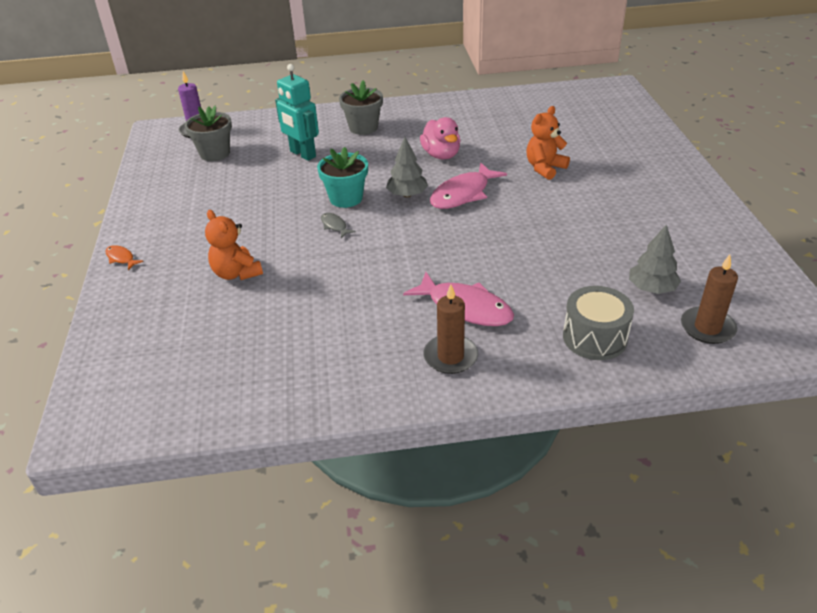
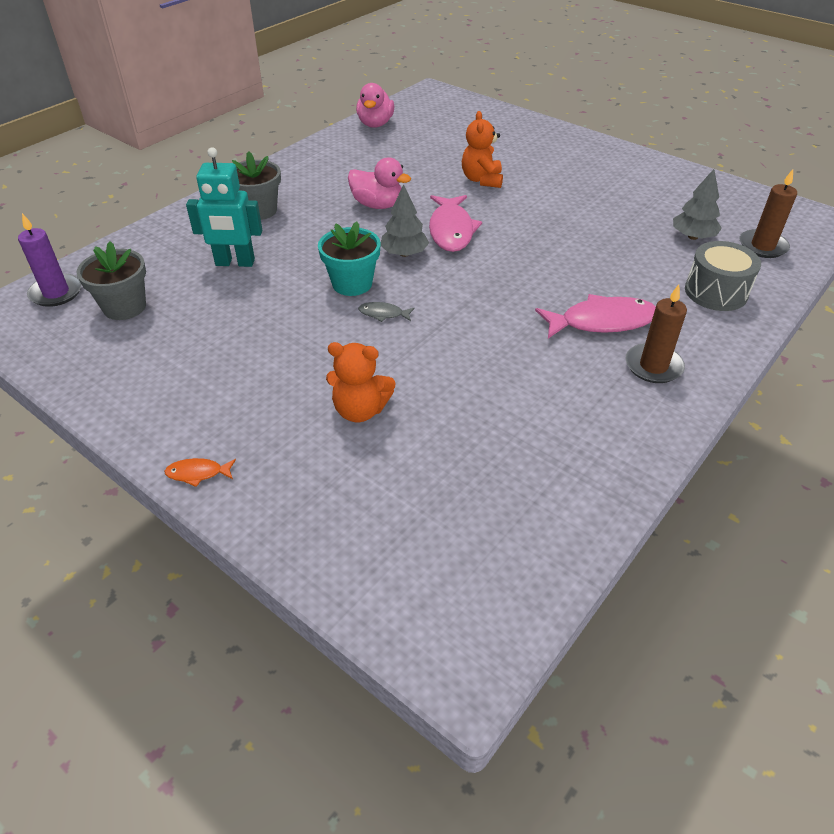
camera: 45 degrees left, 5 degrees up
(530, 97) = (375, 124): none -> pink duck

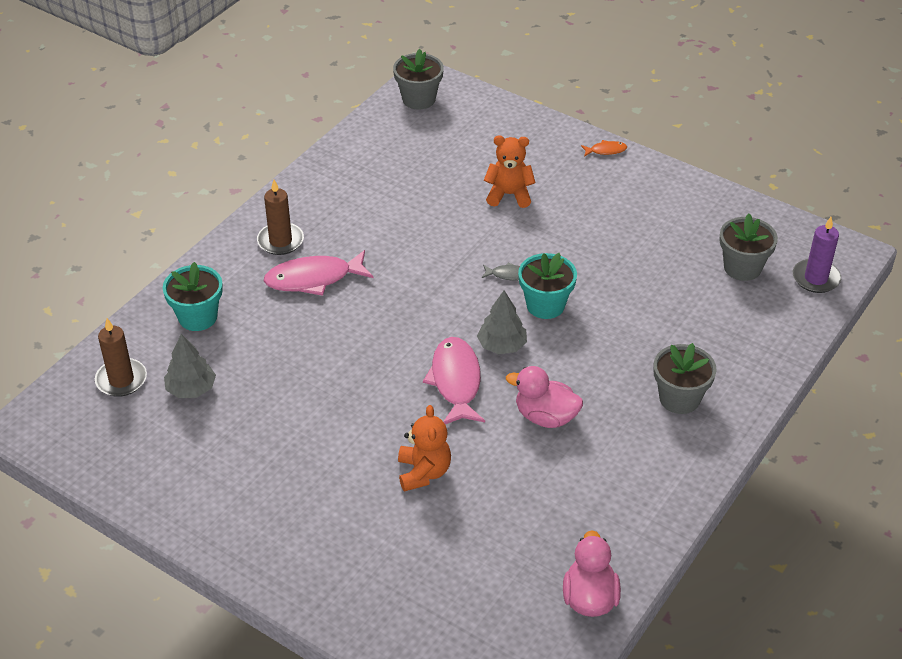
camera: 175 degrees right, 0 degrees up
(235, 263) = (669, 323): turquoise robot -> none
(479, 610) = (419, 99): none -> grey flower pot
(716, 292) = (198, 317): grey drum -> turquoise flower pot

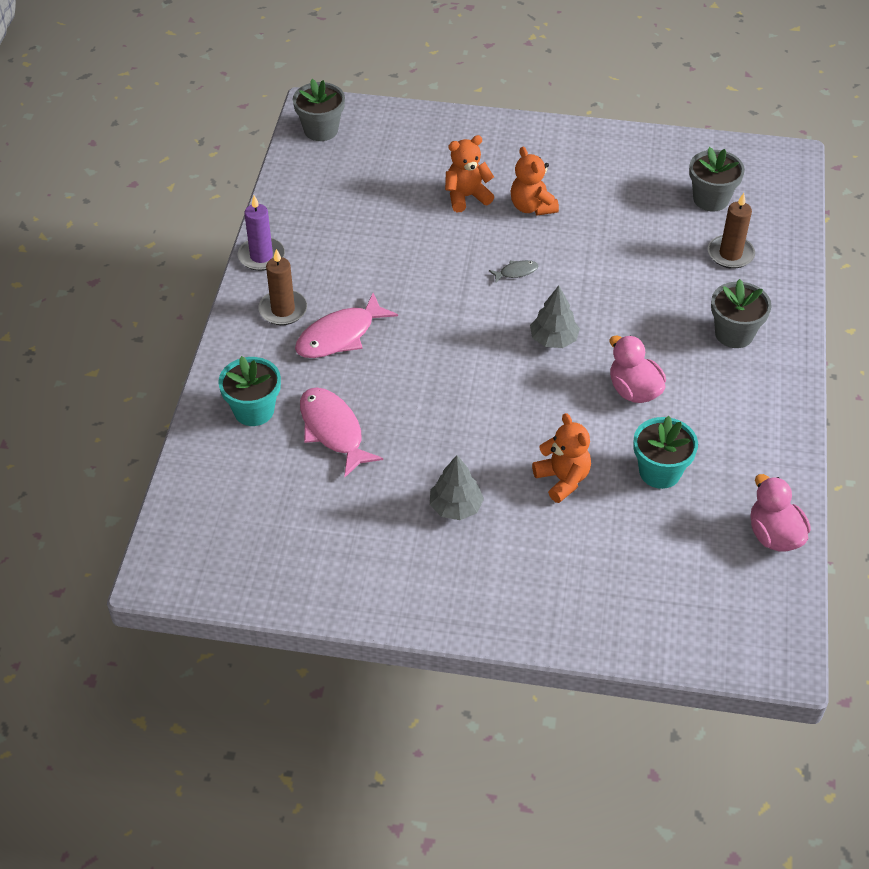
camera: 25 degrees left, 5 degrees up
(121, 380) = (221, 497): brown candle -> brown candle (730, 254)
(191, 389) = (296, 481): grey tree -> grey tree (455, 507)
(456, 381) = (535, 387): pink fish -> pink fish (333, 430)
(545, 305) = (567, 289): turquoise flower pot -> turquoise flower pot (660, 472)
(545, 417) = (634, 390): pink duck -> pink duck turned 60 degrees clockwise
(563, 222) = (532, 207): none -> orange teddy bear
(606, 150) = (525, 128): orange fish -> none
(816, 278) = (776, 189): purple candle -> purple candle (261, 256)

